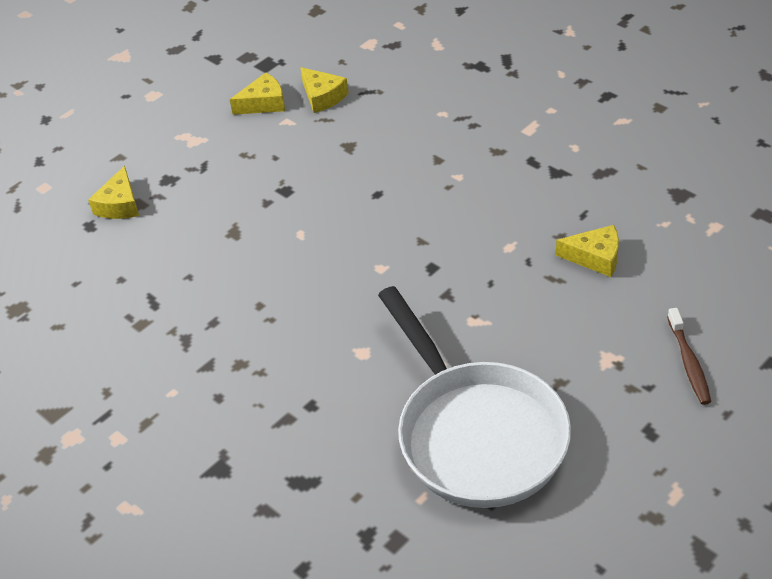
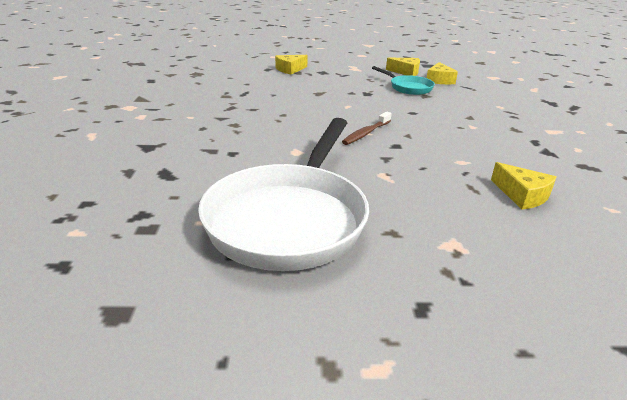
camera: 40 degrees right, 15 degrees down
(312, 142) = (408, 88): none -> turquoise pan
(689, 363) = (528, 292): brown toothbrush -> brown toothbrush (366, 133)

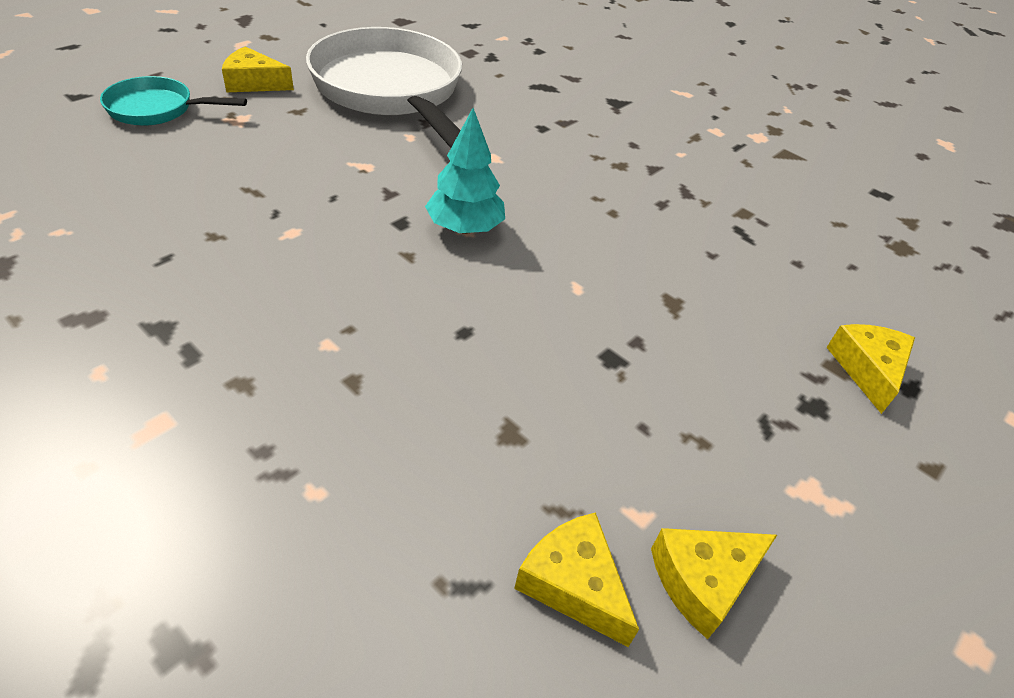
camera: 130 degrees right, 15 degrees up
(366, 133) = (464, 228): brown toothbrush -> turquoise tree
(408, 88) = (581, 452): turquoise pan -> turquoise pan (157, 109)
(522, 195) = (186, 205): yellow cheese -> yellow cheese (254, 83)

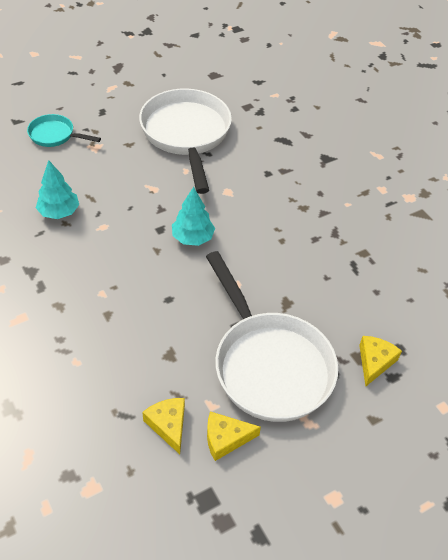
camera: 20 degrees right, 5 degrees up
(196, 220) = (59, 212): none -> turquoise tree
(254, 83) = (110, 120): yellow cheese -> none
(703, 412) = (269, 365): none -> white pan

